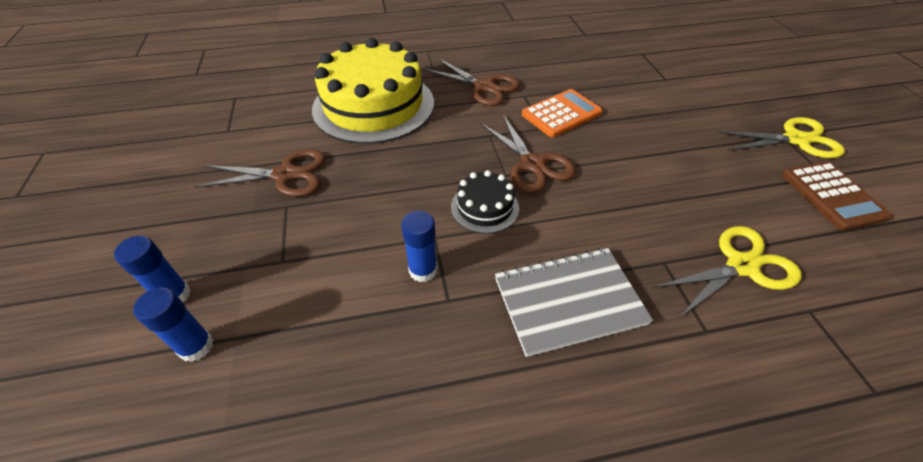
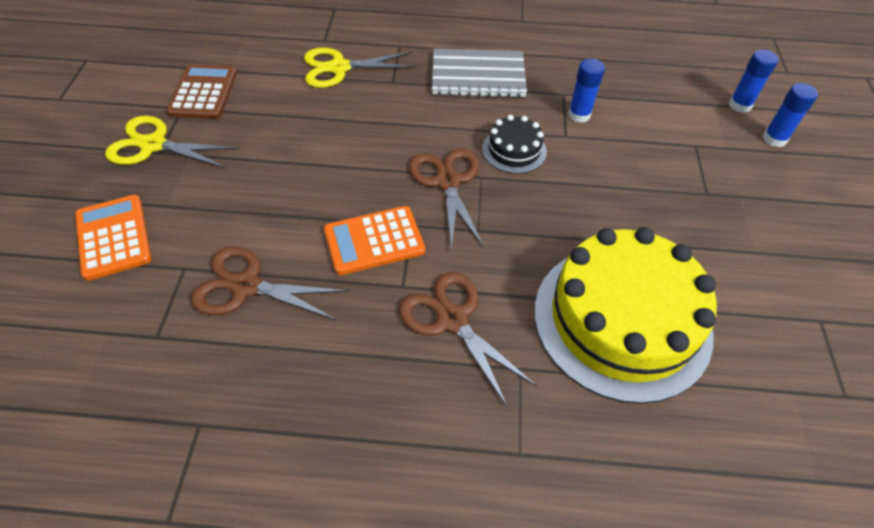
camera: 165 degrees left, 5 degrees up
(286, 175) = (718, 230): brown scissors -> brown scissors (246, 286)
(729, 83) = (113, 237): none -> orange calculator

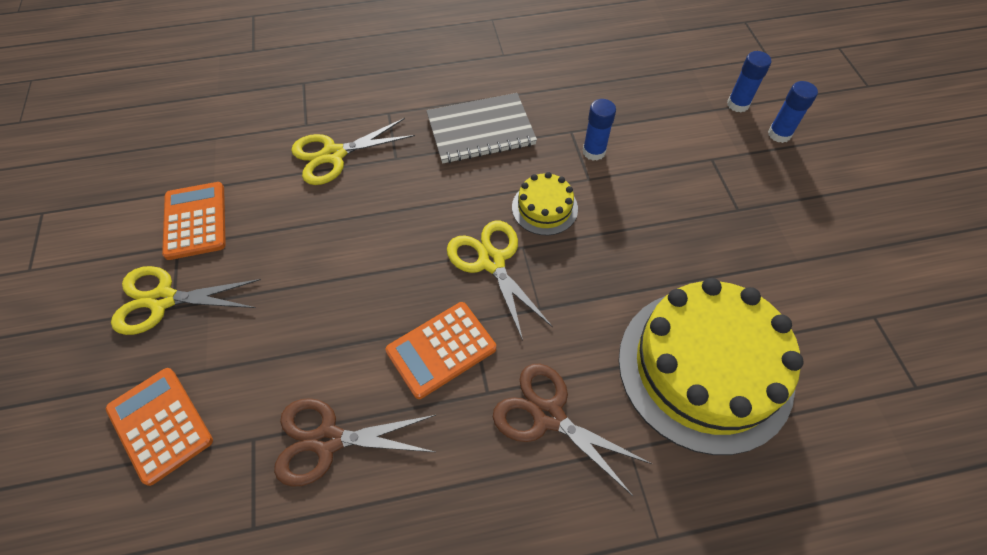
camera: 15 degrees left, 5 degrees up
(203, 92) = (195, 221): brown calculator -> orange calculator
(447, 181) = (491, 261): brown scissors -> yellow scissors
(514, 150) = (544, 208): black cake -> yellow cake

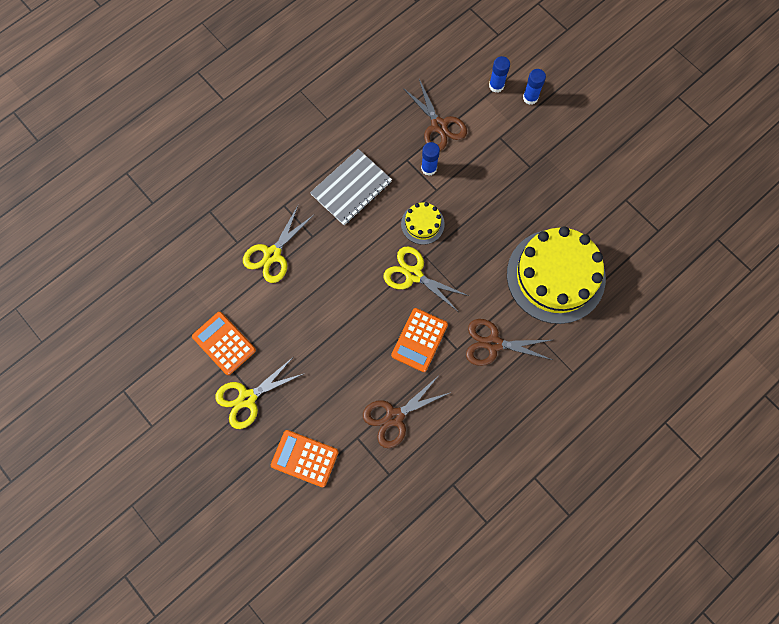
camera: 30 degrees left, 15 degrees up
(636, 114) = (439, 126): none -> brown scissors

